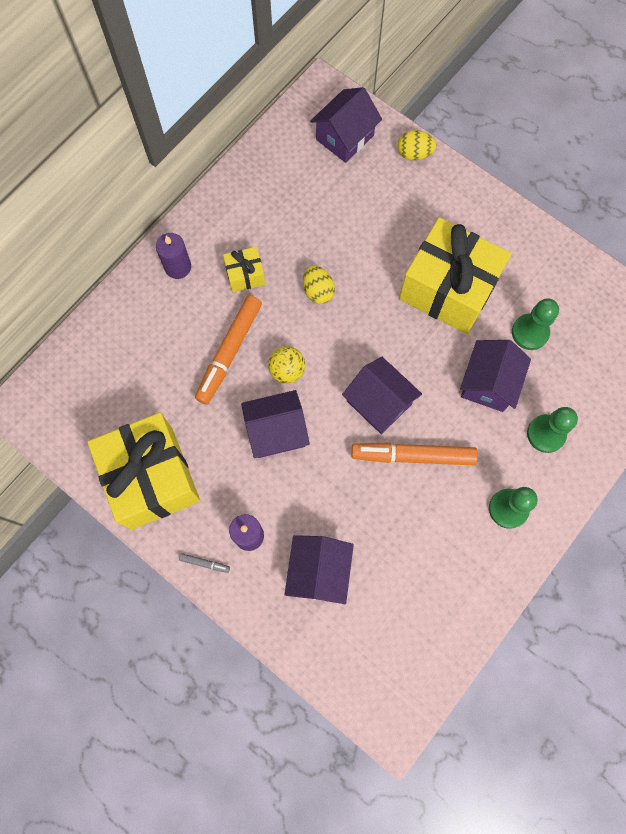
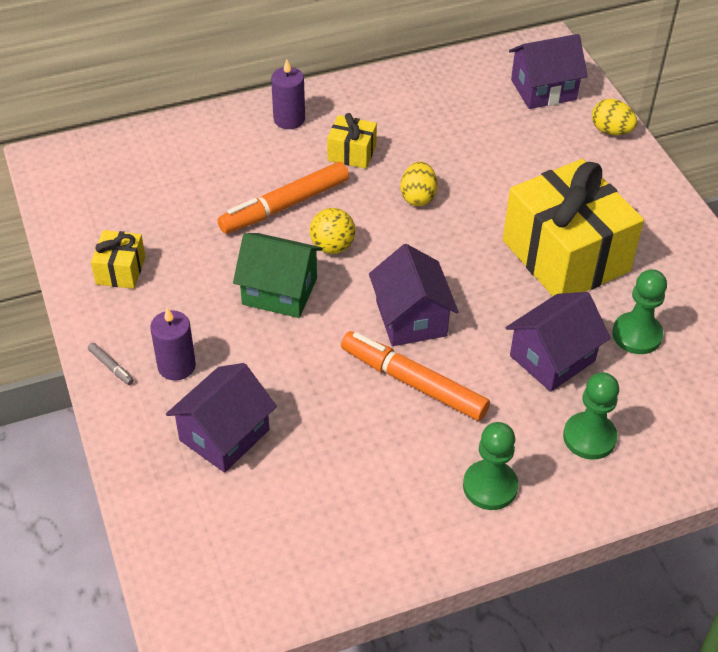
camera: 30 degrees right, 25 degrees down
(152, 478) = (120, 270): yellow gift -> yellow gift, size x0.44
(276, 431) = (280, 291): purple house -> green house

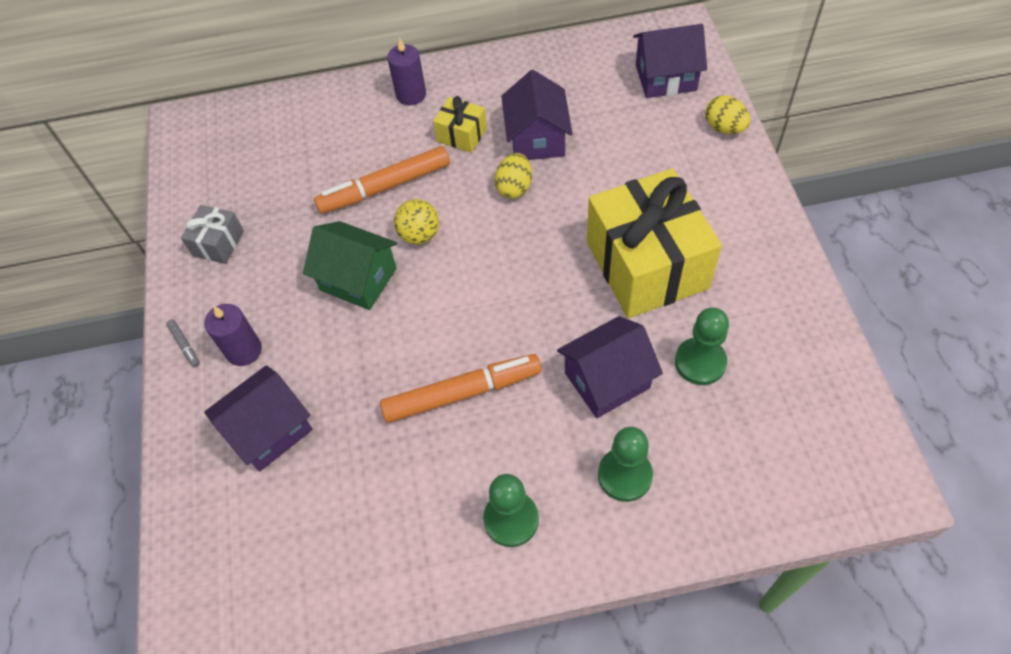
camera: 15 degrees right, 10 degrees up
(120, 270) = (218, 243): yellow gift -> grey gift
(411, 318) = (477, 321): purple house -> purple house (537, 139)
(413, 382) = (462, 393): orange marker -> orange marker turned 120 degrees clockwise

